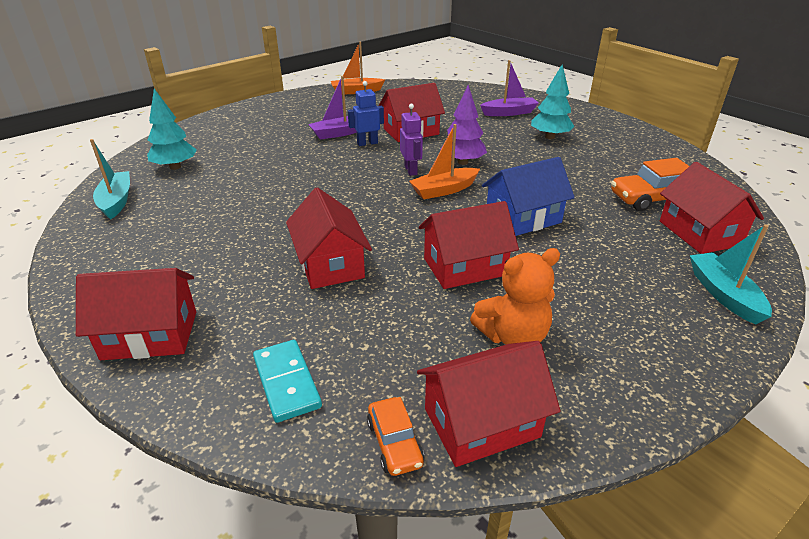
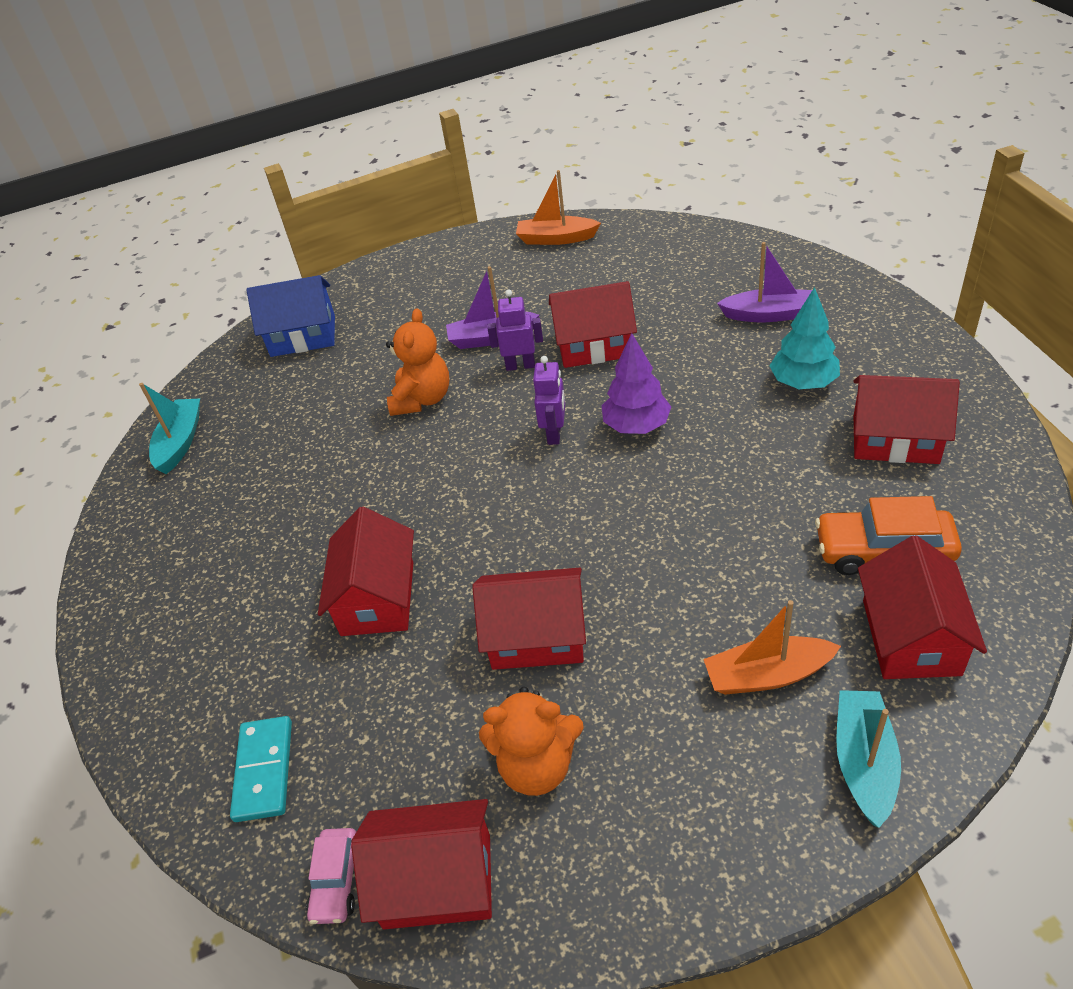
camera: 25 degrees right, 10 degrees up
(150, 335) = (156, 670): red house -> red house (895, 439)
(175, 167) = (262, 385): turquoise tree -> none
(306, 163) = (422, 399): none -> orange teddy bear
(367, 143) = (520, 365): blue robot -> purple robot
(394, 443) = (337, 881): orange car -> pink car
(444, 190) = (581, 483): orange boat -> orange boat (767, 675)
(523, 218) = (662, 559): blue house -> blue house (303, 336)

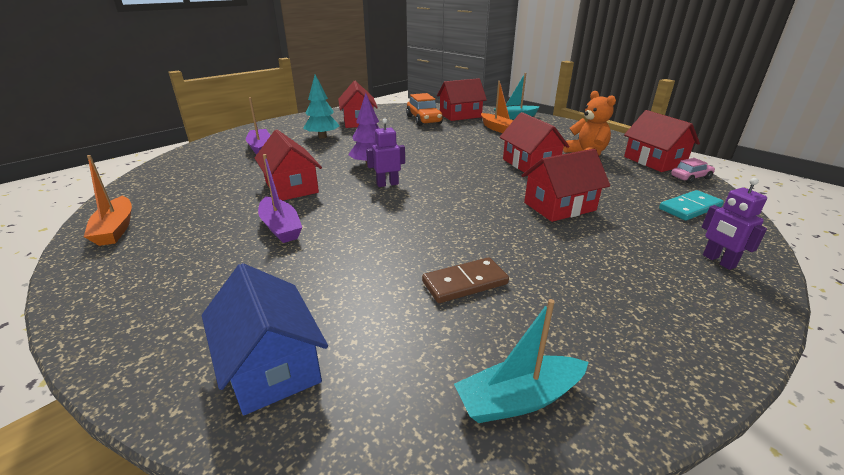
camera: 120 degrees left, 15 degrees down
(305, 450) = (465, 283): none -> brown domino
(422, 399) = (370, 240): orange teddy bear -> none
(520, 365) = (318, 208): purple robot -> purple robot (718, 261)

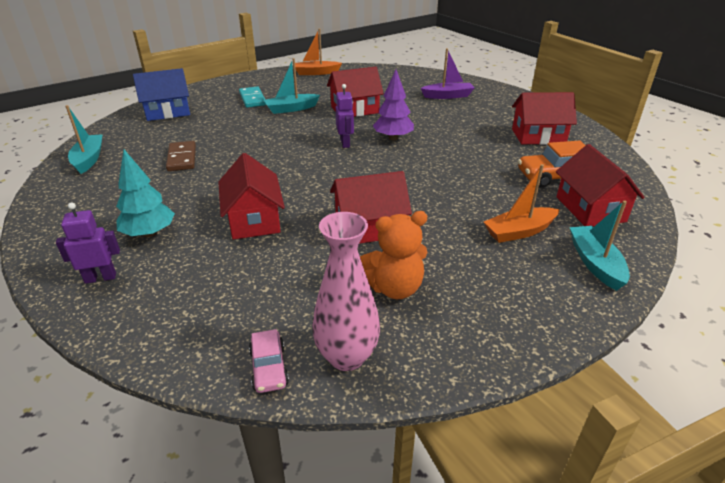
camera: 100 degrees right, 5 degrees up
(281, 227) = (291, 109): purple boat -> turquoise boat
(322, 137) = (478, 118): turquoise tree -> turquoise tree (149, 233)
(654, 161) = (347, 356): red house -> pink vase
(690, 208) = (192, 314): turquoise domino -> turquoise domino (252, 99)

